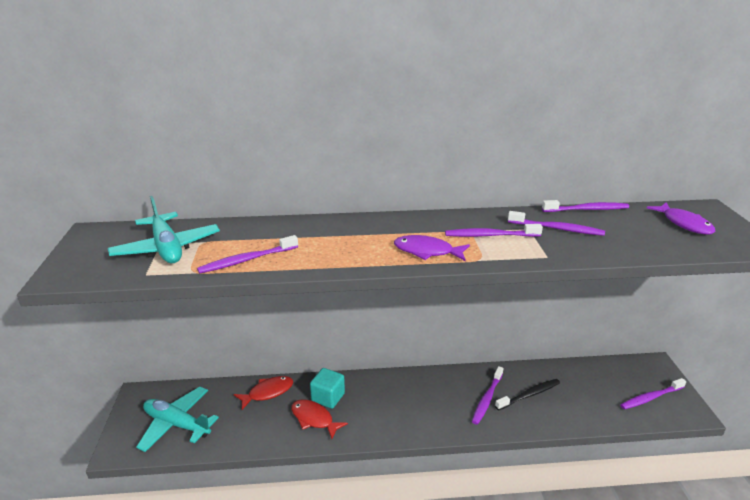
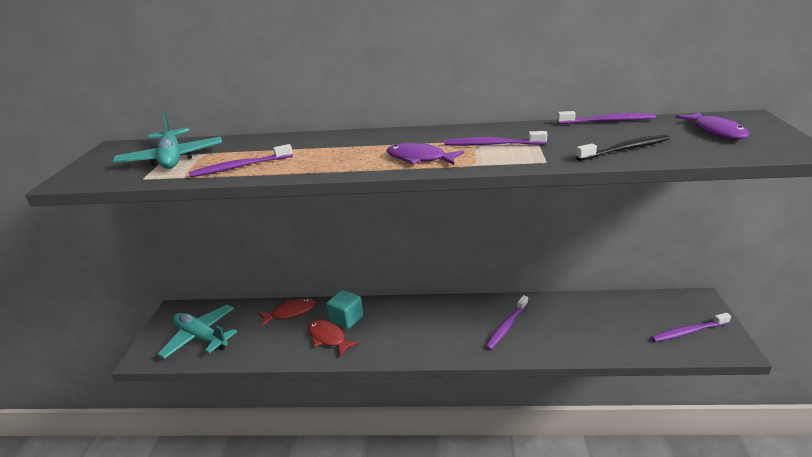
camera: 10 degrees right, 0 degrees up
(529, 395) = (552, 324): black toothbrush -> black toothbrush (625, 149)
(557, 229) = (567, 138): purple toothbrush -> none

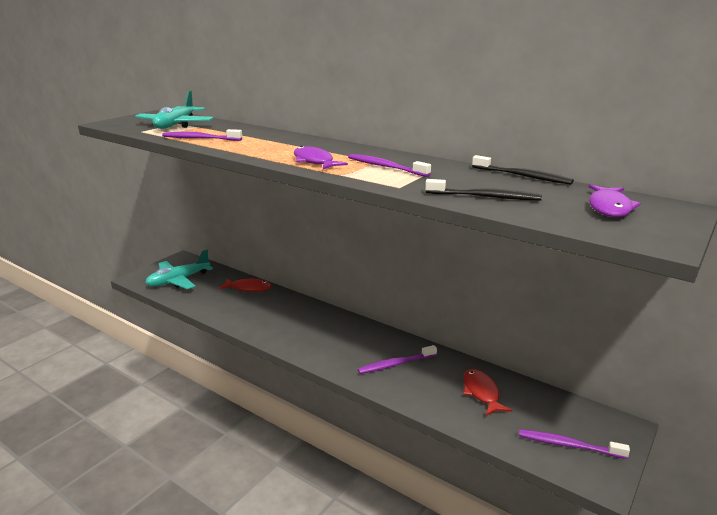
camera: 30 degrees right, 5 degrees down
(201, 337) = (178, 280): turquoise plane -> turquoise plane turned 105 degrees counterclockwise
(328, 338) = (254, 314): red fish -> red fish (481, 392)
(346, 319) = (280, 307): turquoise cube -> none
(608, 121) = (522, 176): purple toothbrush -> black toothbrush

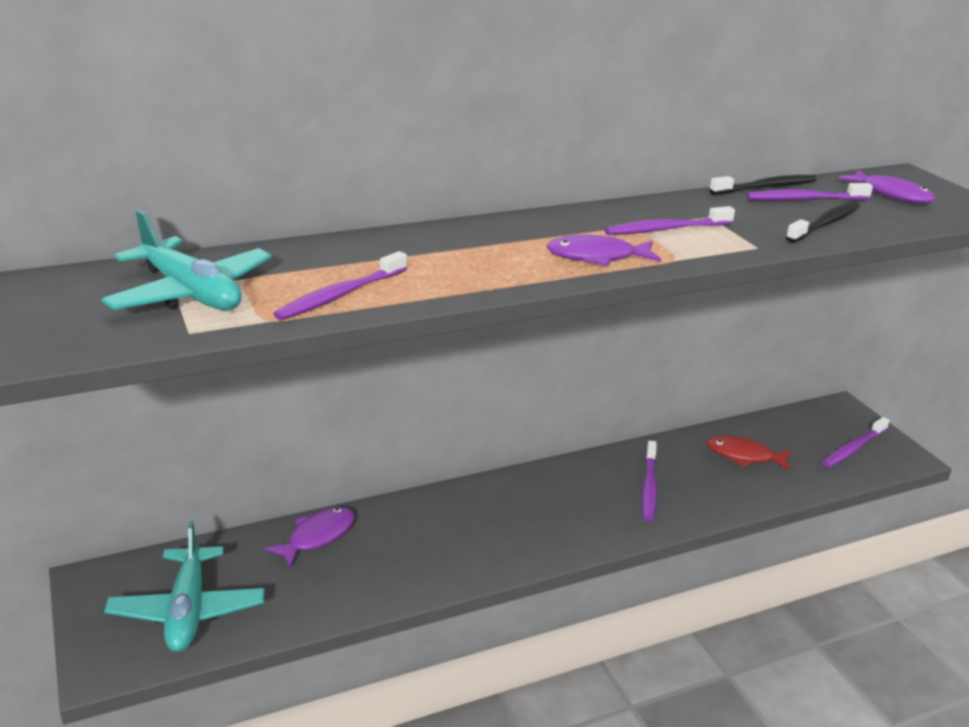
camera: 60 degrees left, 5 degrees up
(249, 288) = (317, 536): red fish -> purple fish
(524, 187) = (804, 199): none -> purple toothbrush

